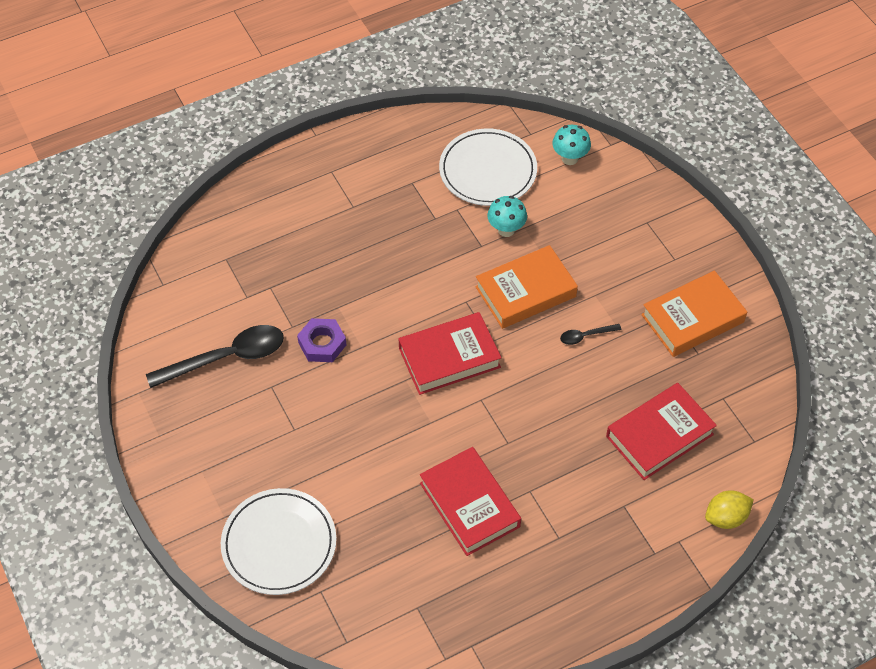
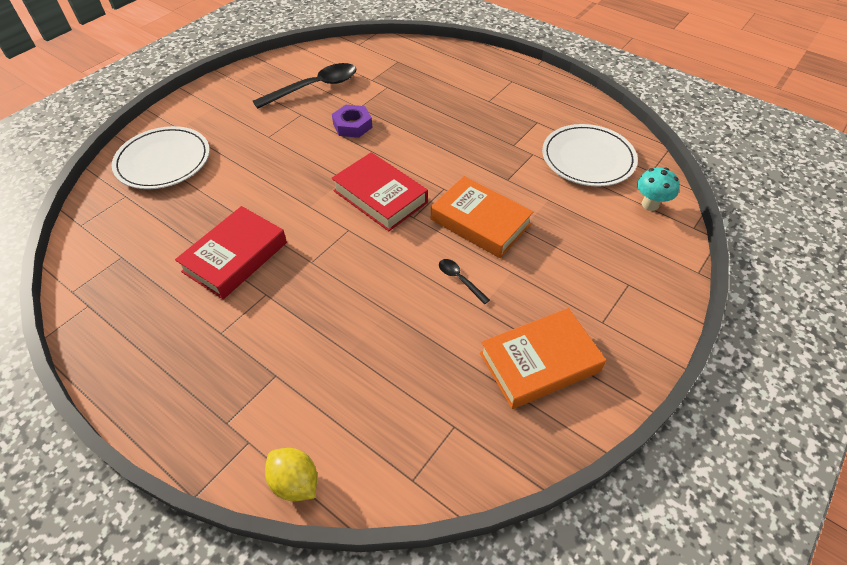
camera: 65 degrees right, 5 degrees down
(227, 357) = (315, 87): black spoon -> black spoon turned 75 degrees counterclockwise
(506, 230) = (536, 189): turquoise mushroom -> none
(659, 435) = (375, 379): red book -> none
(692, 318) = (539, 362): orange book -> orange book turned 60 degrees counterclockwise

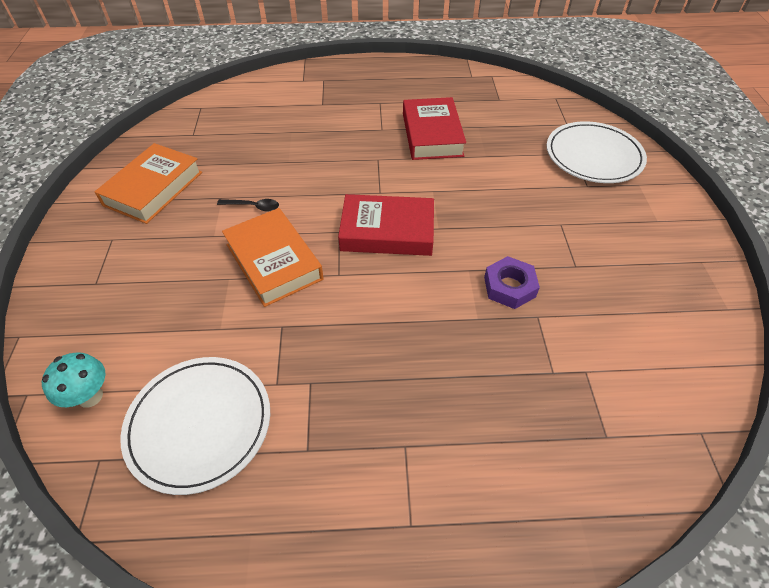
camera: 140 degrees right, 0 degrees up
(295, 482) = (262, 81): yellow lemon -> none
(315, 87) = (620, 309): black spoon -> none
(480, 222) = (274, 261): orange book -> orange book turned 60 degrees clockwise

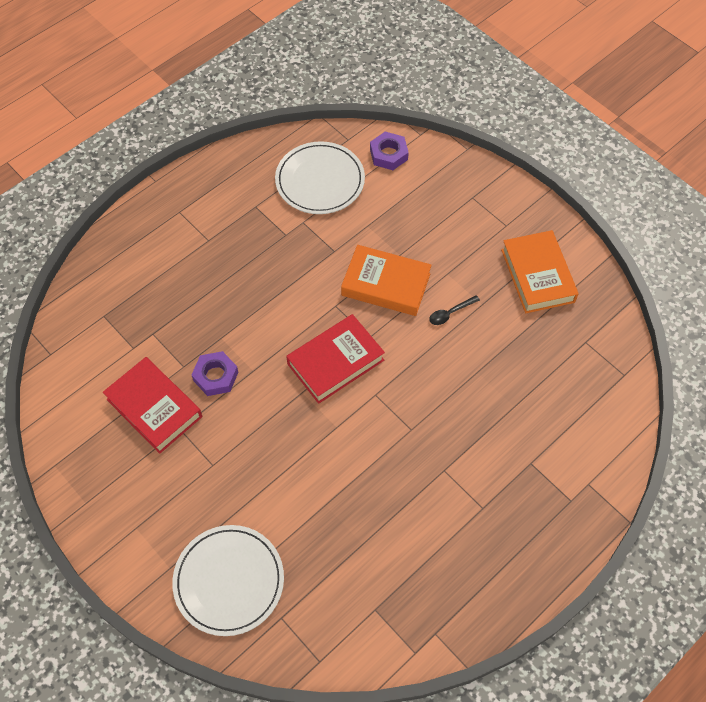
camera: 140 degrees right, 10 degrees up
(90, 396) = (388, 154): turquoise mushroom -> purple nut
(432, 134) = (394, 497): red book -> red book (154, 408)

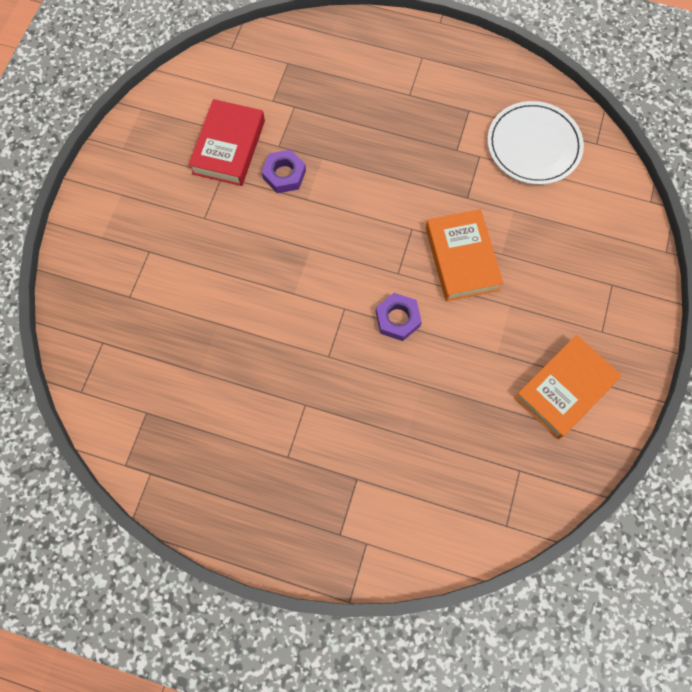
camera: 60 degrees right, 10 degrees up
(229, 581) = (113, 286): white plate -> none
(335, 362) = (356, 259): red book -> none
(388, 154) = (606, 186): purple nut -> purple nut (397, 319)
(450, 313) = (468, 329): black spoon -> none

